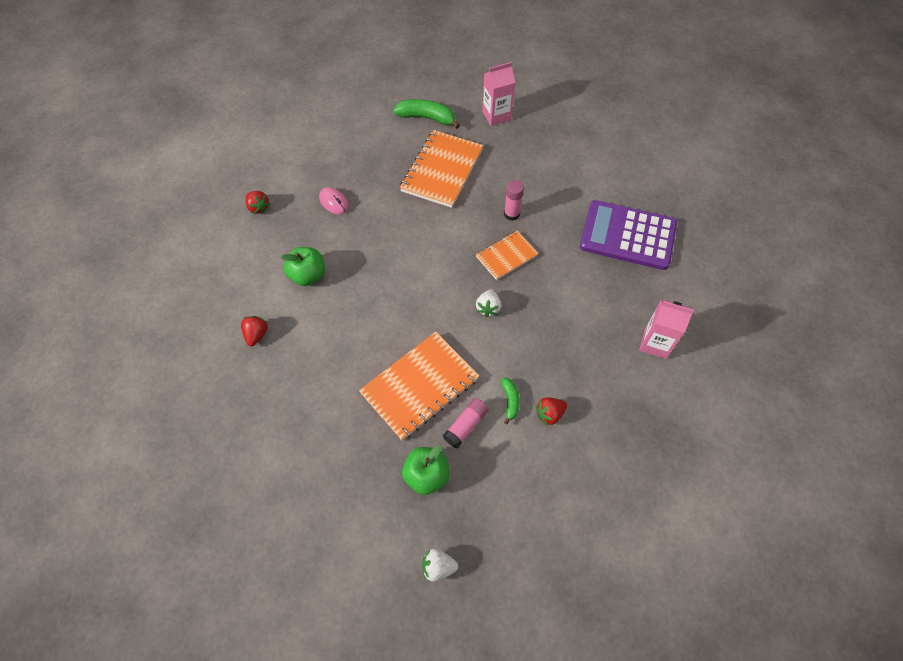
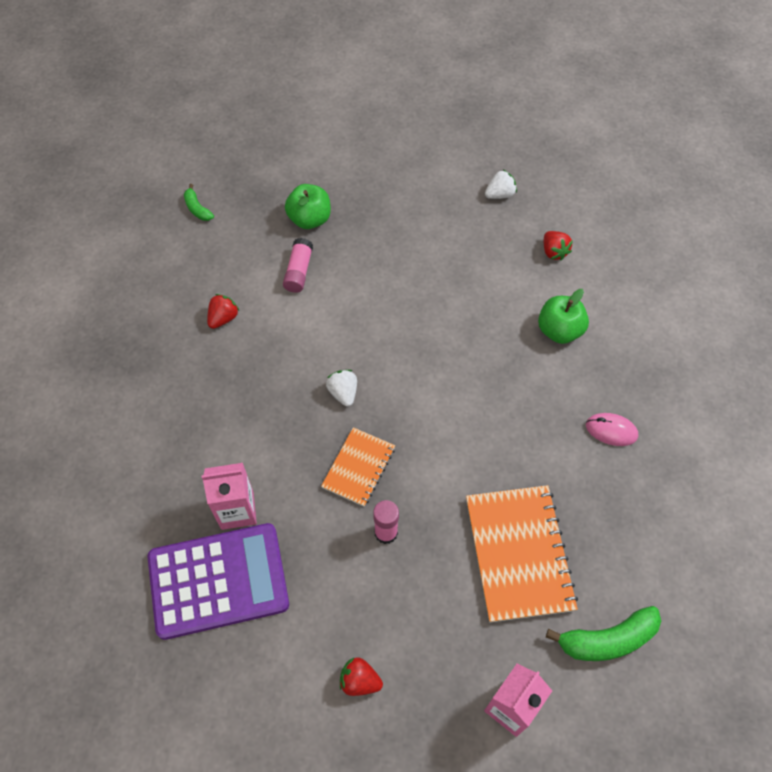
camera: 150 degrees right, 0 degrees up
(258, 208) = (687, 377): red strawberry -> red strawberry (359, 681)
(420, 386) = (363, 283): orange notebook -> none
(438, 567) = (261, 168): white strawberry -> white strawberry (500, 194)
(510, 401) = (268, 311): green banana -> green banana (197, 208)
(655, 343) = (137, 445): pink carton -> pink carton (237, 510)

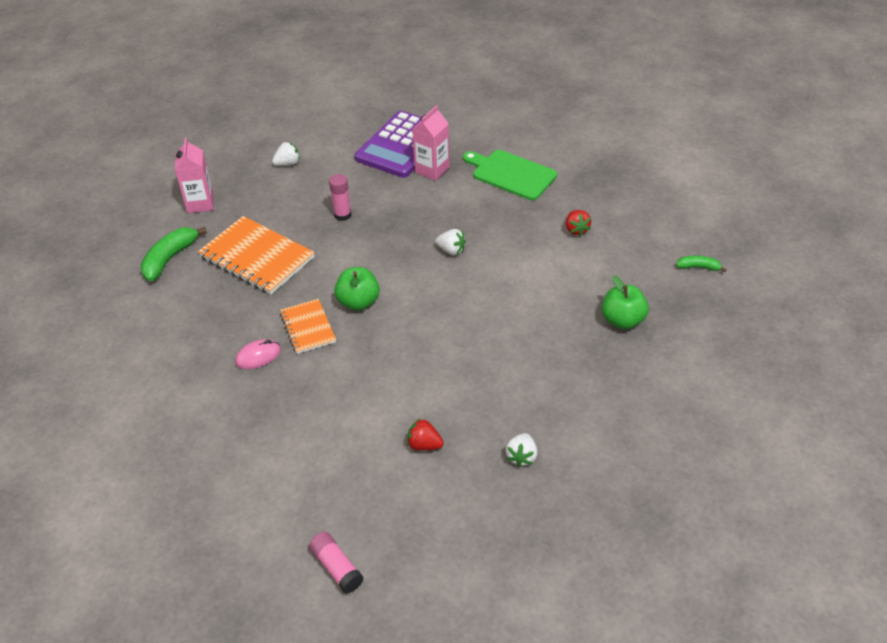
camera: 135 degrees right, 15 degrees down
(181, 430) = (511, 174): none -> green cutting board
(299, 271) = (576, 286): pink glue stick -> pink glue stick (336, 567)
(359, 467) = (394, 227): orange notebook -> orange notebook (308, 327)
(359, 681) = (288, 163): red strawberry -> white strawberry
(559, 330) = (357, 390): green apple -> green apple (358, 302)

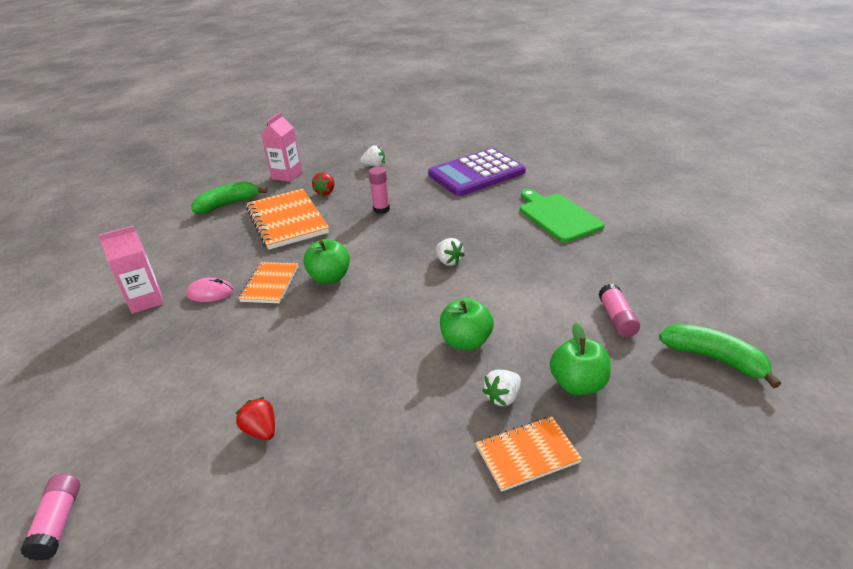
camera: 30 degrees right, 10 degrees down
(432, 170) = (486, 196): pink carton -> pink carton (146, 301)
(521, 318) = (466, 342): none -> green apple
(521, 457) = (343, 491): white strawberry -> white strawberry (503, 397)
(576, 230) = (589, 279): red strawberry -> red strawberry (326, 192)
(617, 258) = (617, 318): none -> pink glue stick
(621, 382) = (527, 454): none -> orange notebook
(698, 267) = (714, 359): green banana -> green banana, size x1.80

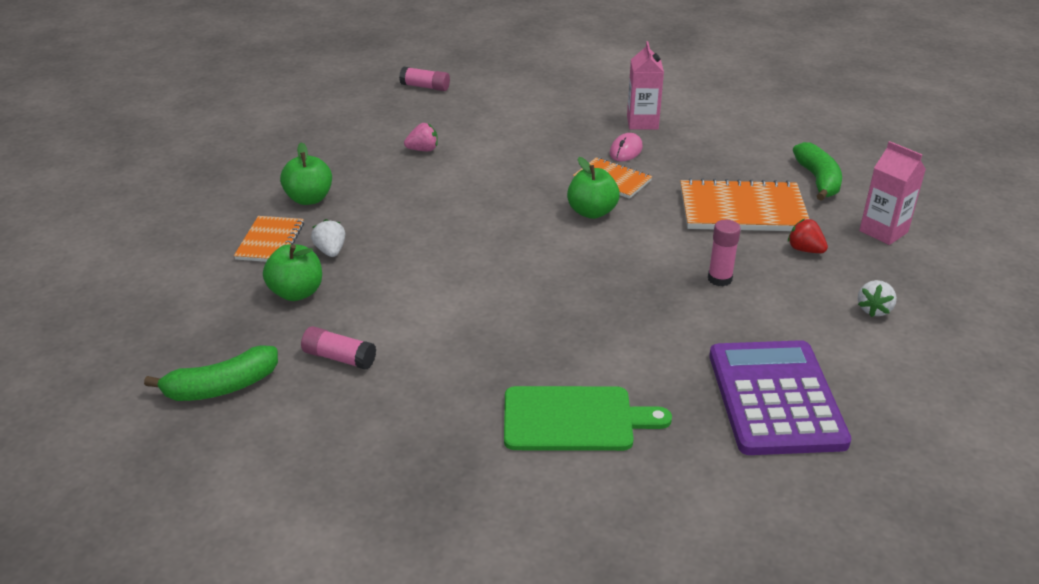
camera: 115 degrees right, 0 degrees up
(261, 430) = (423, 150): red strawberry -> pink strawberry
(449, 261) = (551, 290): white strawberry -> none
(466, 342) = (413, 256): green apple -> green apple (309, 199)

